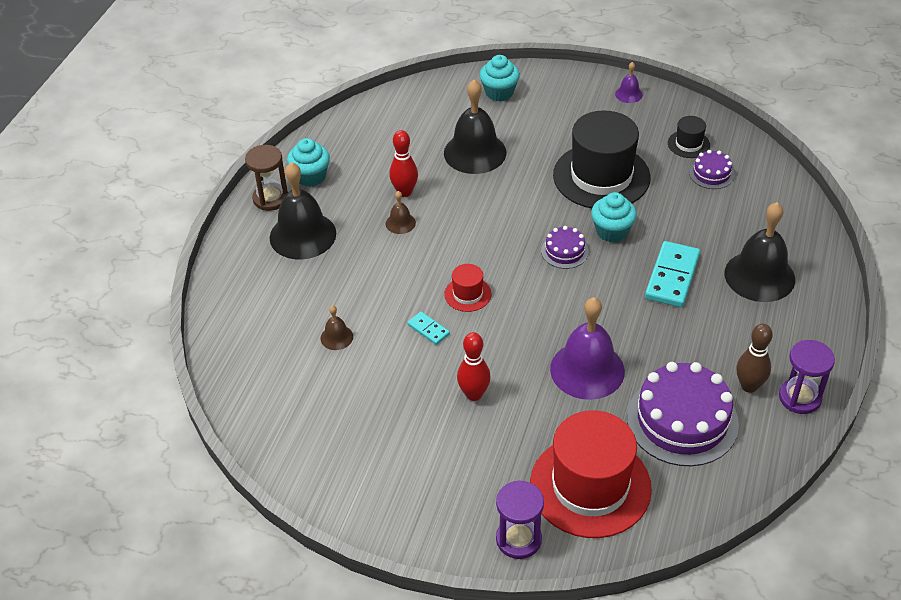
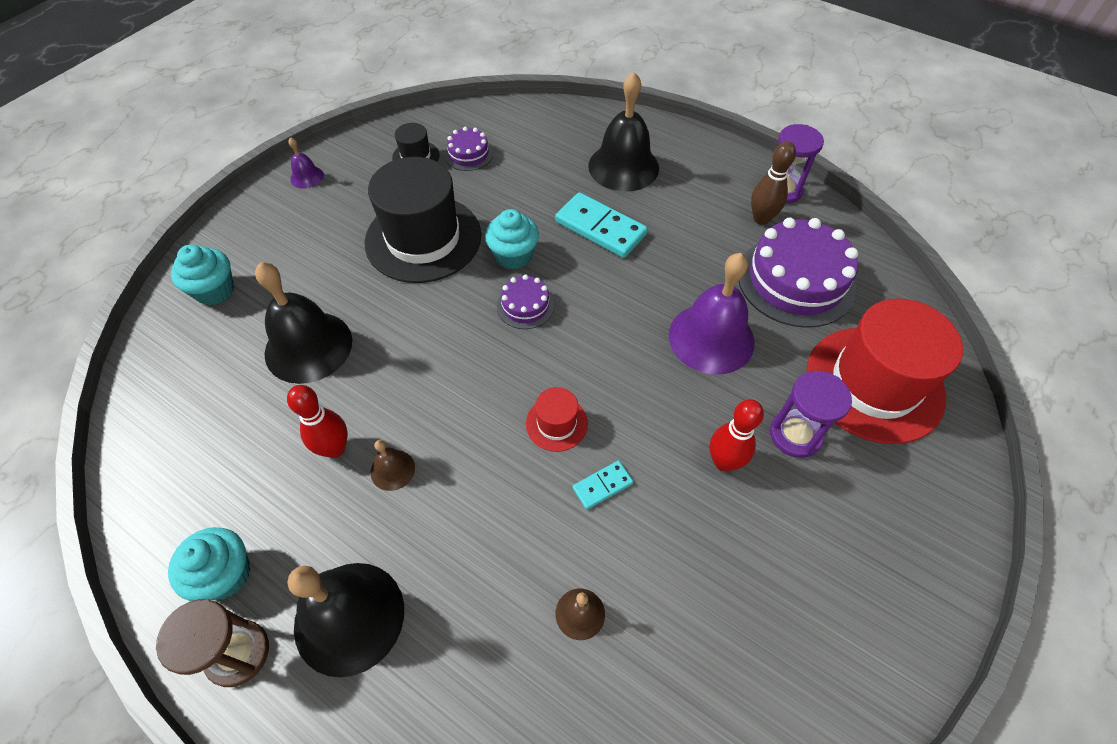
camera: 75 degrees left, 10 degrees up
(518, 539) = (946, 474): purple hourglass -> purple hourglass (795, 435)

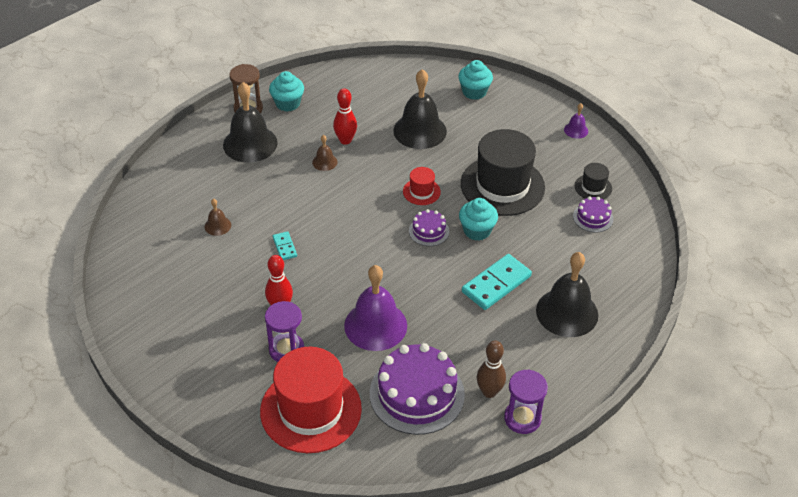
camera: 100 degrees right, 10 degrees down
(556, 423) = (332, 233): red hat -> red hat (421, 192)

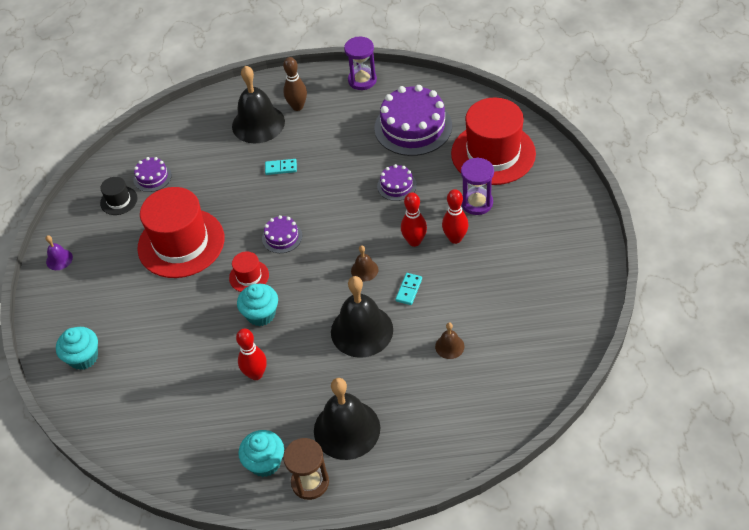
camera: 135 degrees left, 5 degrees up
(314, 286) = (414, 241): none -> red bowling pin
(324, 162) = (298, 360): brown bell -> brown bell (364, 270)
(375, 325) = (396, 185): purple bell -> purple cake
(420, 130) = (181, 342): black bell -> black bell (362, 330)
(477, 230) = (246, 216): turquoise cupcake -> turquoise cupcake (261, 314)
(489, 392) = (365, 104): brown bowling pin -> brown bowling pin (297, 107)
(496, 284) = (281, 168): turquoise domino -> turquoise domino, size x0.51
(502, 185) = (181, 243): black hat -> red hat

